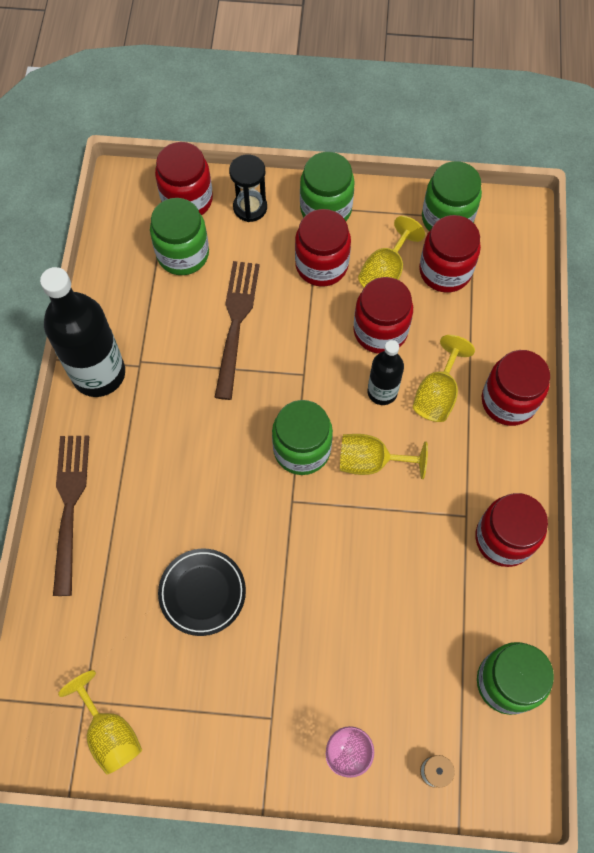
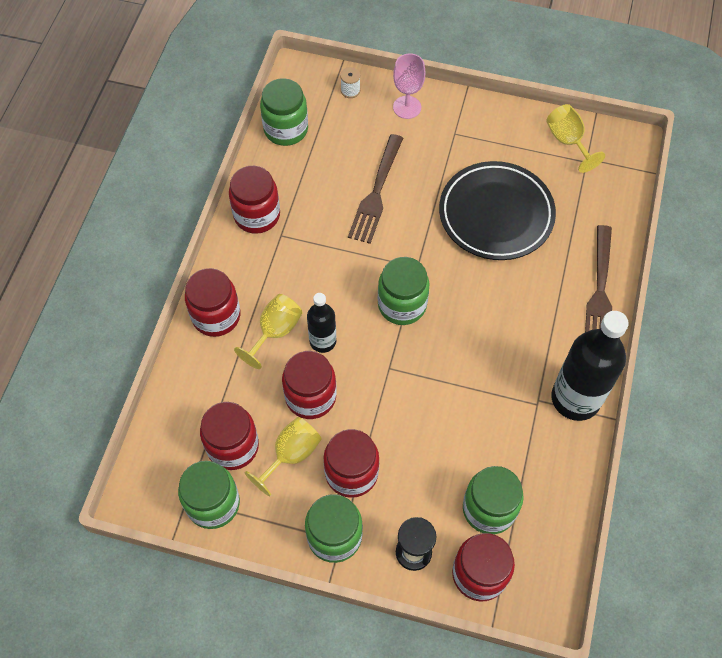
camera: 170 degrees left, 5 degrees down
(202, 592) = (496, 214): black plate -> black plate, size x1.72
(236, 323) = (444, 426): brown fork -> brown fork (376, 192)
(371, 462) = (346, 286): yellow goblet -> none

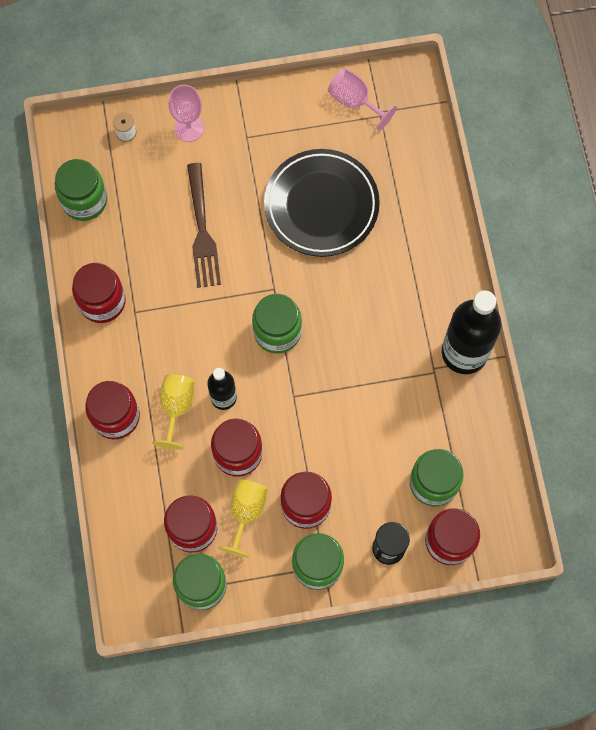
camera: 25 degrees left, 10 degrees up
(568, 141) = (355, 101): yellow goblet -> pink goblet
(600, 291) = (444, 242): brown fork -> none

